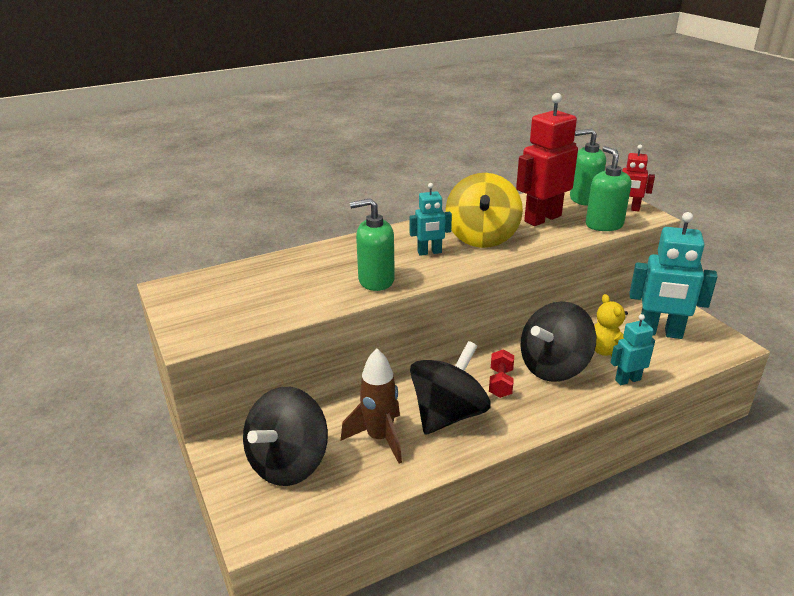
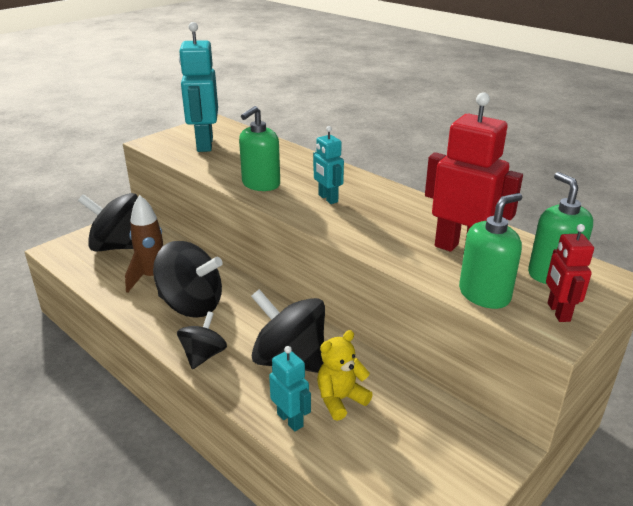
camera: 70 degrees right, 0 degrees up
(376, 280) = (261, 184): green soap dispenser -> green soap dispenser turned 120 degrees counterclockwise
(482, 237) = (381, 219): yellow spinning top -> none
(500, 383) = (248, 328): red dumbbell -> none
(534, 416) = (203, 355): none -> black spinning top
(660, 332) = (411, 447): turquoise robot -> turquoise robot (204, 144)

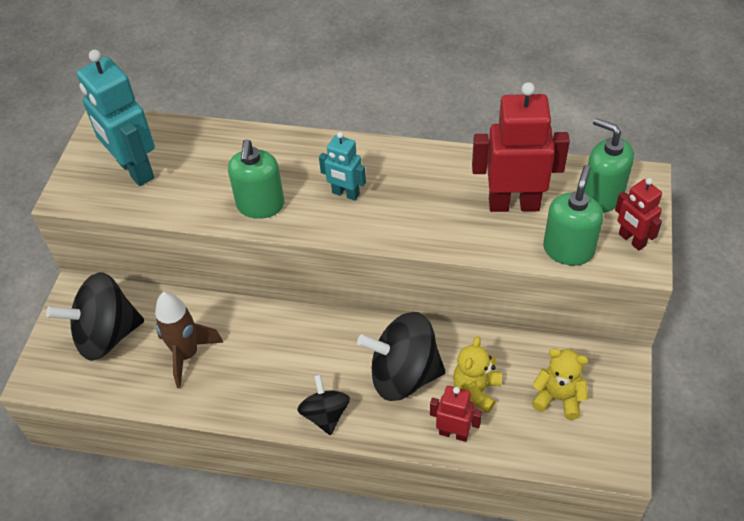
camera: 30 degrees left, 20 degrees up
(191, 305) = (259, 366): black spinning top -> none
(290, 420) = (453, 433): turquoise robot -> red robot
(412, 443) = (558, 398): none -> yellow teddy bear

